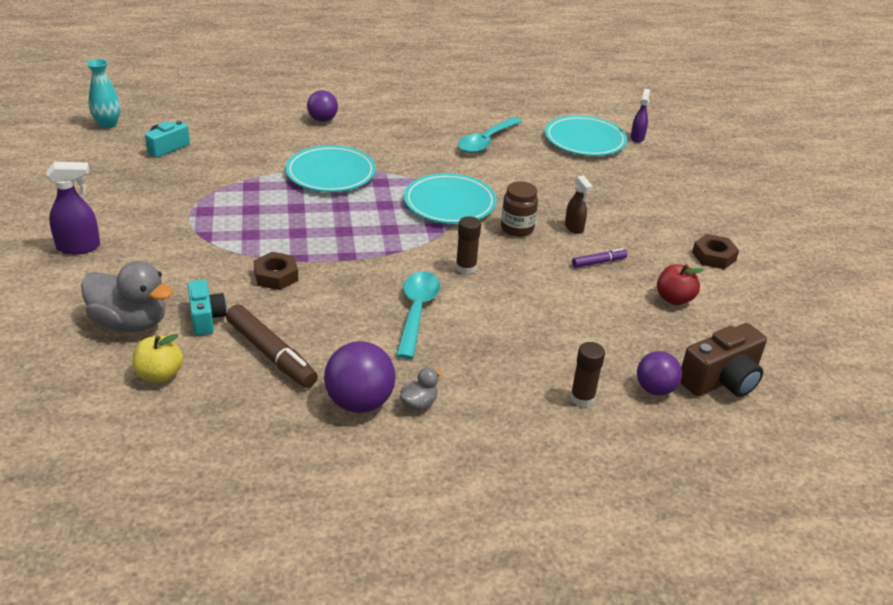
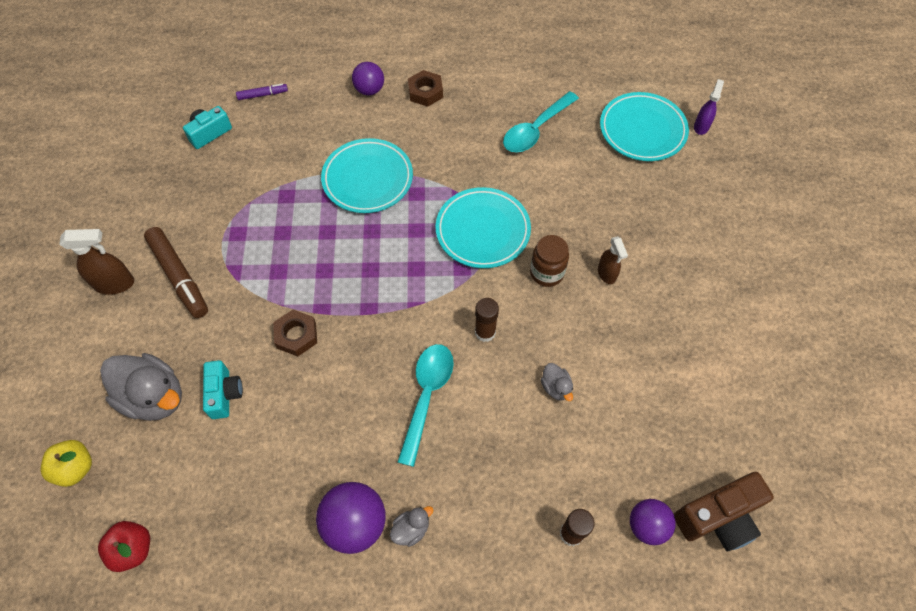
camera: 10 degrees right, 25 degrees up
(79, 247) = (115, 284): purple spray bottle -> brown spray bottle
(108, 124) = (155, 94): turquoise vase -> none
(159, 375) = (175, 472): yellow apple -> yellow apple (75, 468)
(271, 354) = (280, 449): brown marker -> brown marker (179, 276)
(543, 301) = (556, 387): none -> grey duck
(598, 262) = (623, 330): purple marker -> purple marker (263, 95)
(674, 299) = (692, 391): red apple -> red apple (133, 549)
(713, 256) = (748, 326): brown nut -> brown nut (425, 92)

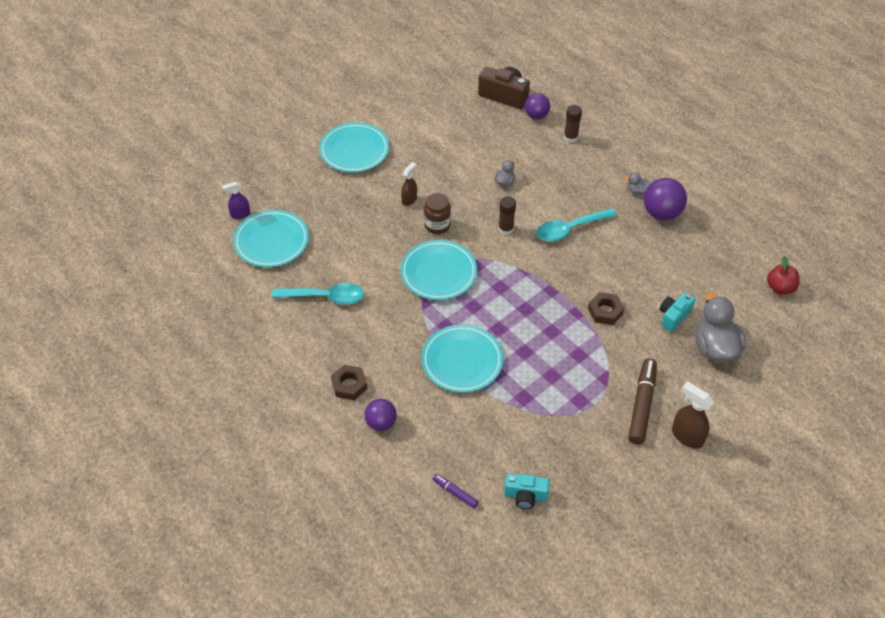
camera: 130 degrees left, 10 degrees down
(75, 468) = (786, 348): yellow apple -> none
(729, 273) = (354, 151): none -> turquoise plate

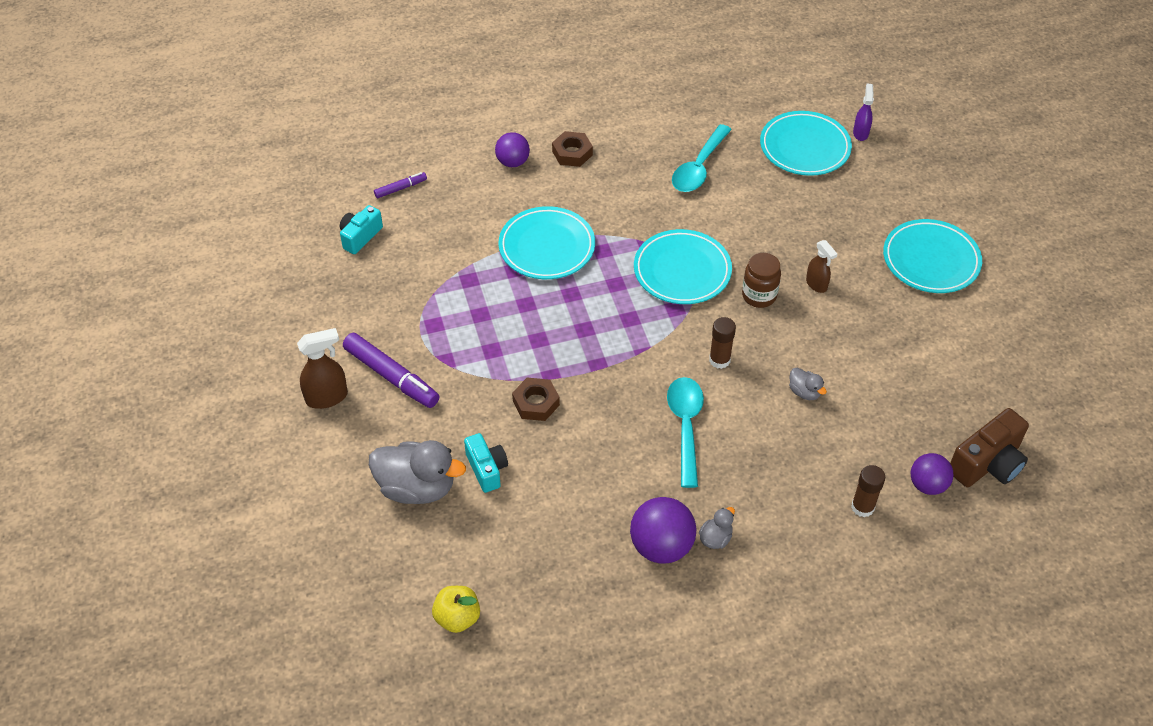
camera: 115 degrees right, 0 degrees up
(642, 405) = (391, 376): brown marker -> purple marker
(780, 288) = (457, 618): red apple -> yellow apple

